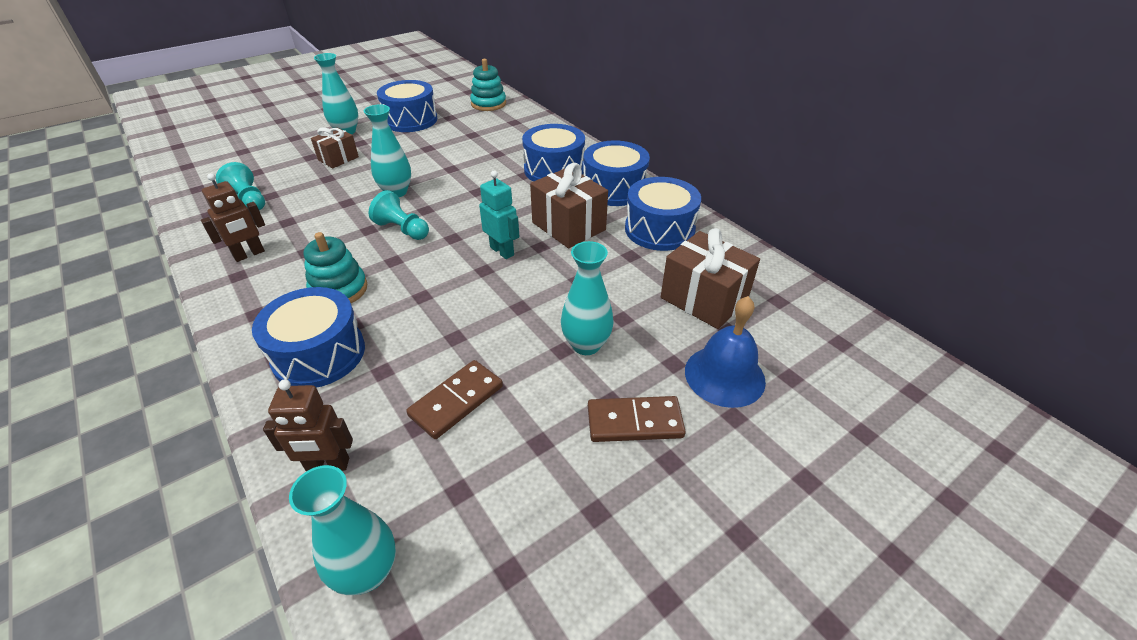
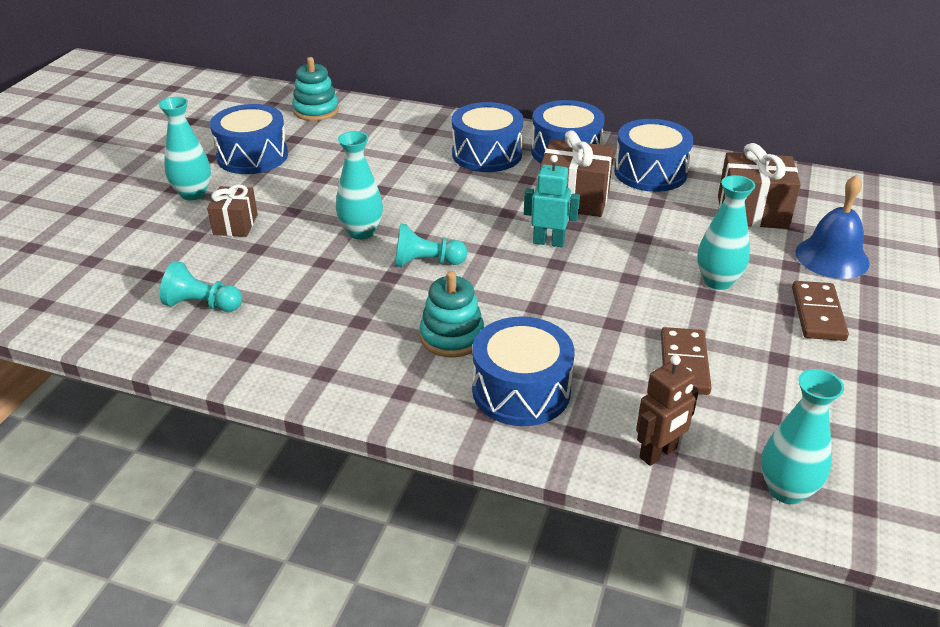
camera: 35 degrees left, 5 degrees down
(249, 254) = (302, 350): brown robot -> none
(634, 422) = (818, 314): brown domino -> brown domino turned 45 degrees counterclockwise

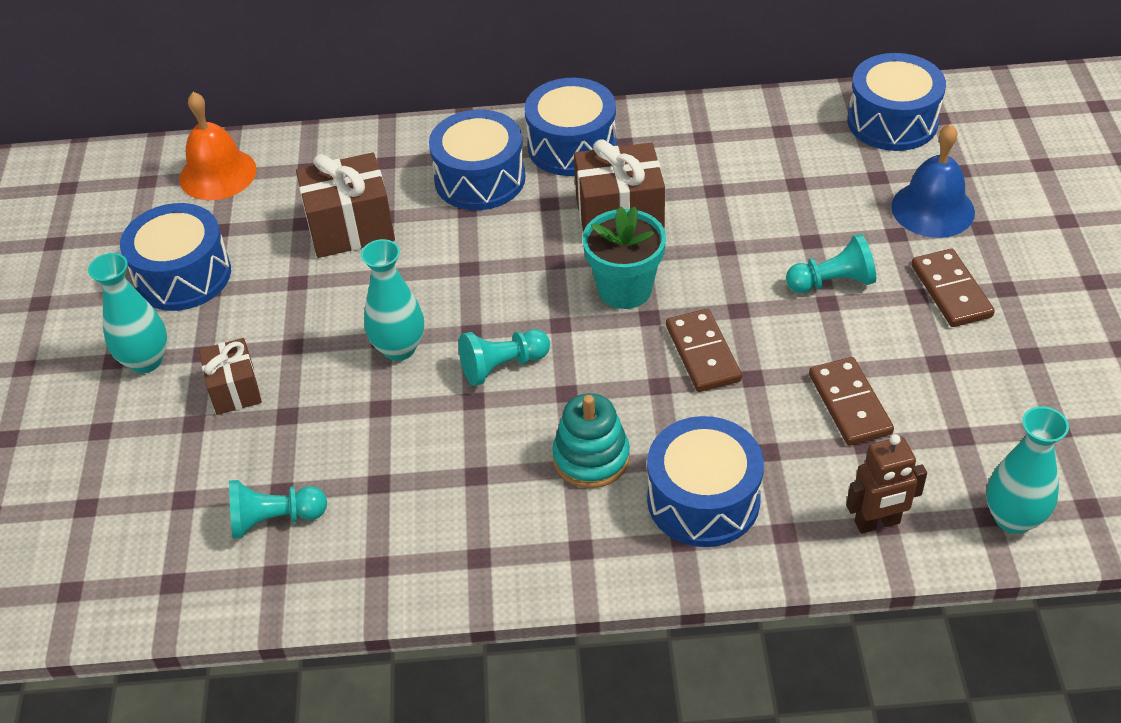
camera: 20 degrees left, 10 degrees up
(316, 110) = (218, 174): turquoise stacking toy -> orange bell
(548, 242) = (625, 289): turquoise robot -> turquoise flower pot
(583, 297) = (703, 353): none -> brown domino
(650, 172) = (685, 147): blue drum -> blue drum (892, 121)
(658, 453) = (877, 523): brown robot -> brown robot turned 45 degrees clockwise
(717, 281) = (832, 282): turquoise vase -> turquoise pawn
(752, 212) = (823, 171): brown gift -> brown gift (350, 227)

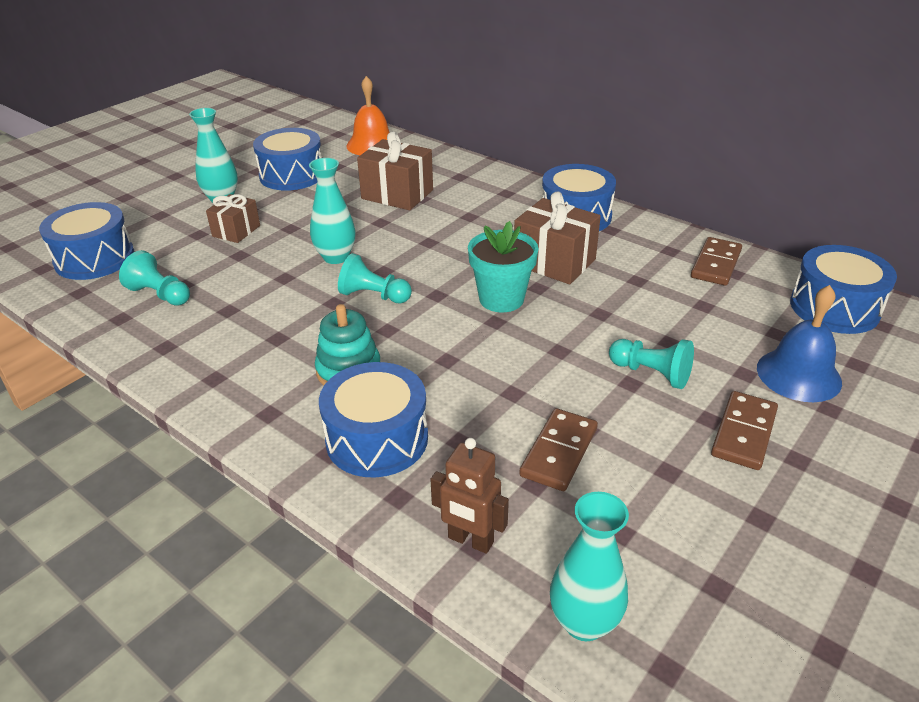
camera: 40 degrees right, 10 degrees down
(480, 179) = (498, 206): blue drum -> blue drum (94, 258)
(703, 353) = (500, 359): brown domino -> brown domino (716, 264)

